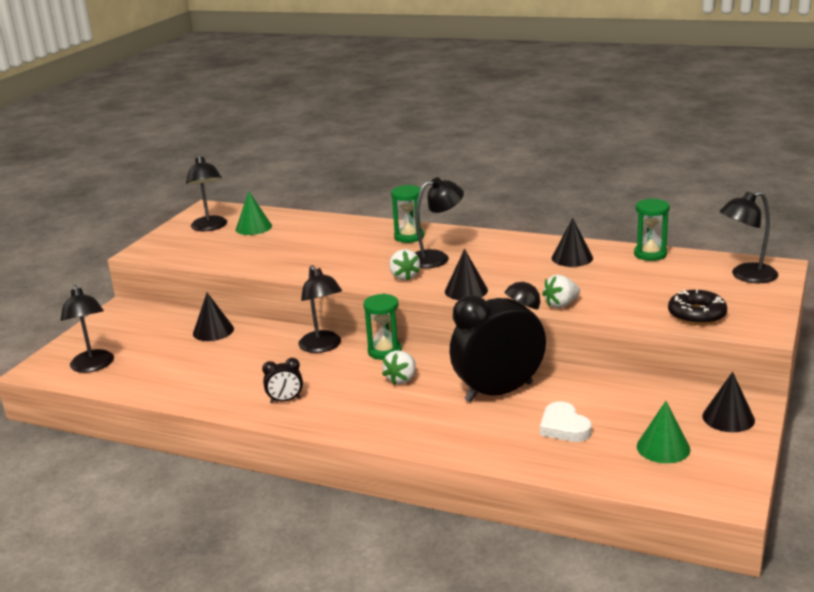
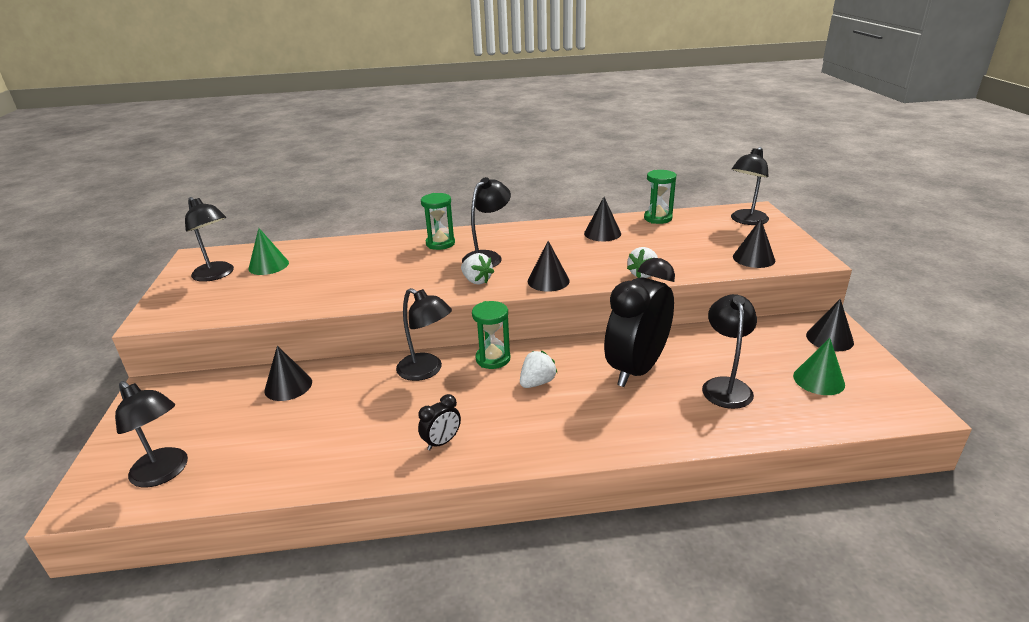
camera: 30 degrees left, 5 degrees up
(401, 379) = (537, 382): white strawberry -> white strawberry turned 135 degrees counterclockwise
(564, 427) = (725, 386): white heart -> black lamp
(696, 315) = (753, 258): black donut -> black cone

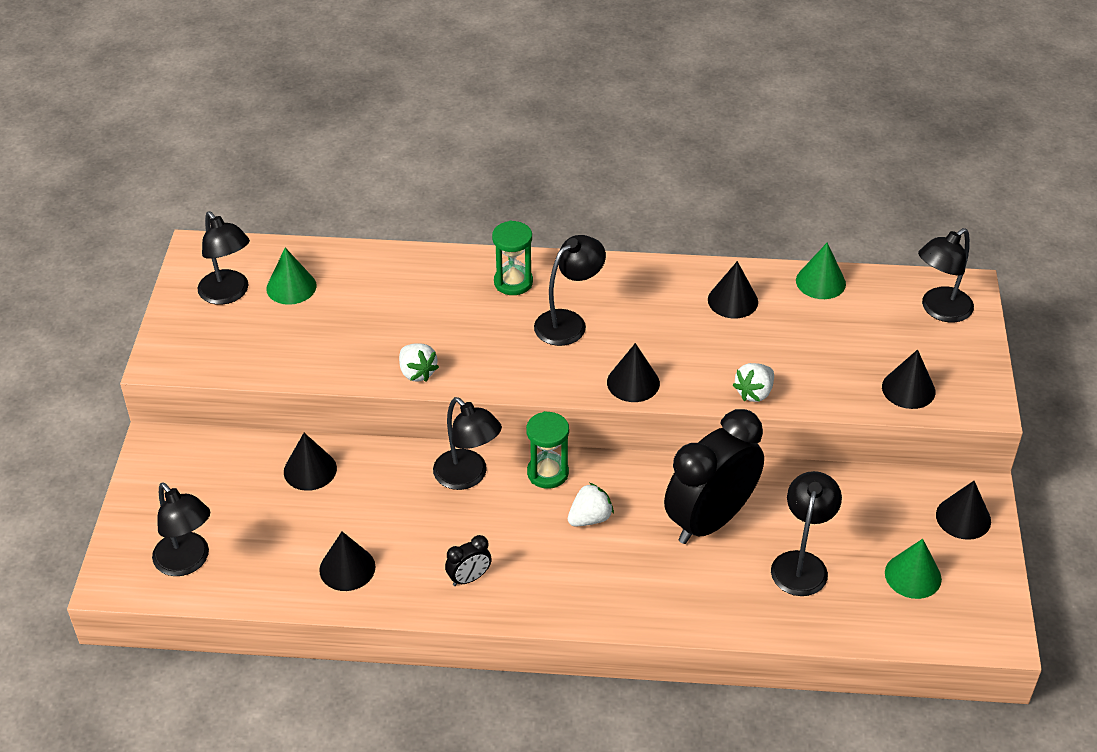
camera: 10 degrees right, 15 degrees up
(325, 453) = (347, 568): none -> black cone
(476, 281) = (545, 366): white strawberry -> white strawberry (417, 373)
(658, 218) = (820, 282): green hourglass -> green cone

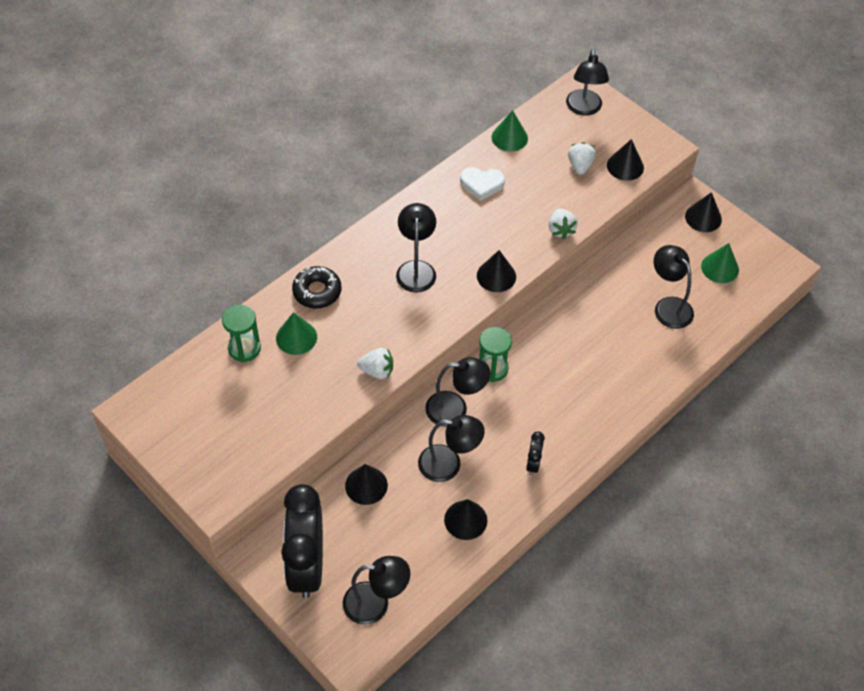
camera: 50 degrees left, 10 degrees up
(228, 294) = (193, 422): black lamp -> black lamp (449, 464)
(291, 287) = (226, 383): green cone -> green cone (296, 337)
(459, 276) = (317, 291): none -> black donut
(513, 282) = (353, 270): green hourglass -> green hourglass (244, 348)
(590, 518) = (546, 374): white strawberry -> white strawberry (580, 166)
(710, 520) = (601, 322): black clock -> black clock (307, 566)
(732, 300) = (481, 184): black cone -> white heart

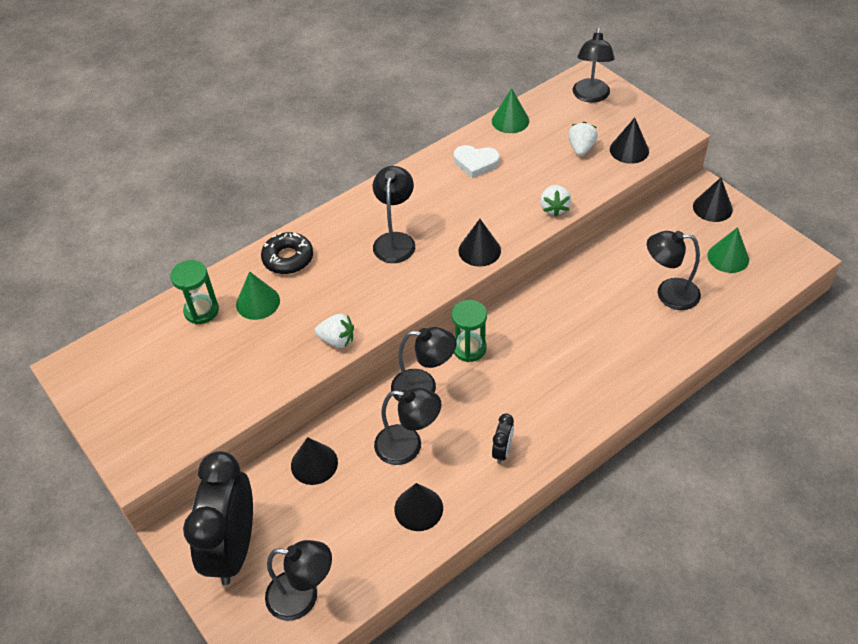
camera: 10 degrees right, 5 degrees down
(668, 306) = (668, 294): black lamp -> black lamp turned 60 degrees counterclockwise

